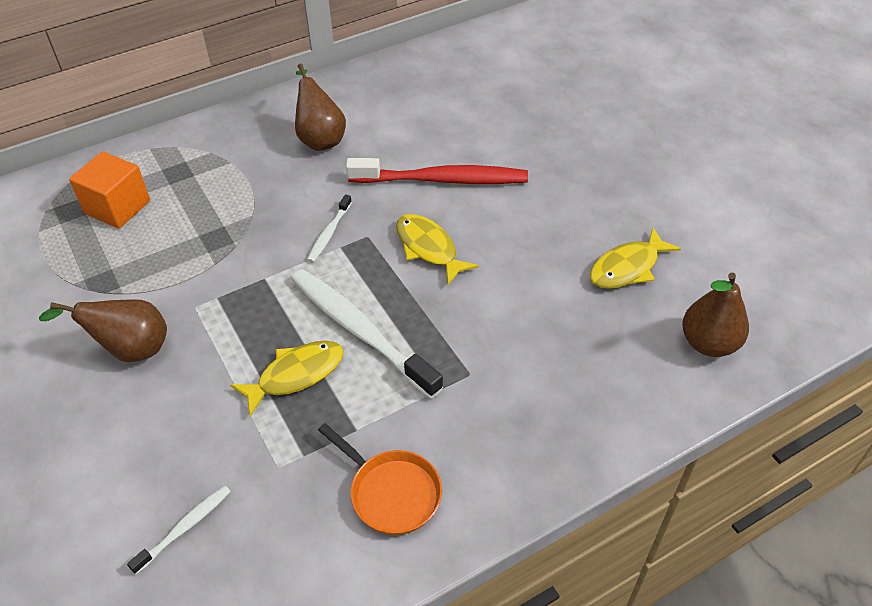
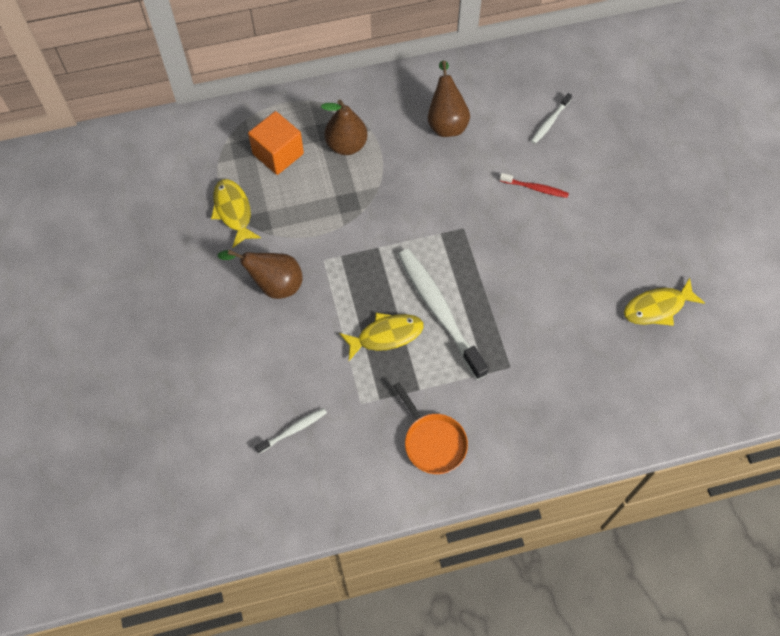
camera: 15 degrees right, 15 degrees up
(329, 233) = (434, 218): white toothbrush -> white toothbrush (550, 122)
(428, 248) = (507, 251): yellow fish -> yellow fish (233, 211)
(442, 180) = (535, 188): red toothbrush -> red toothbrush, size x0.47
(708, 343) = (695, 388): brown pear -> brown pear (346, 145)

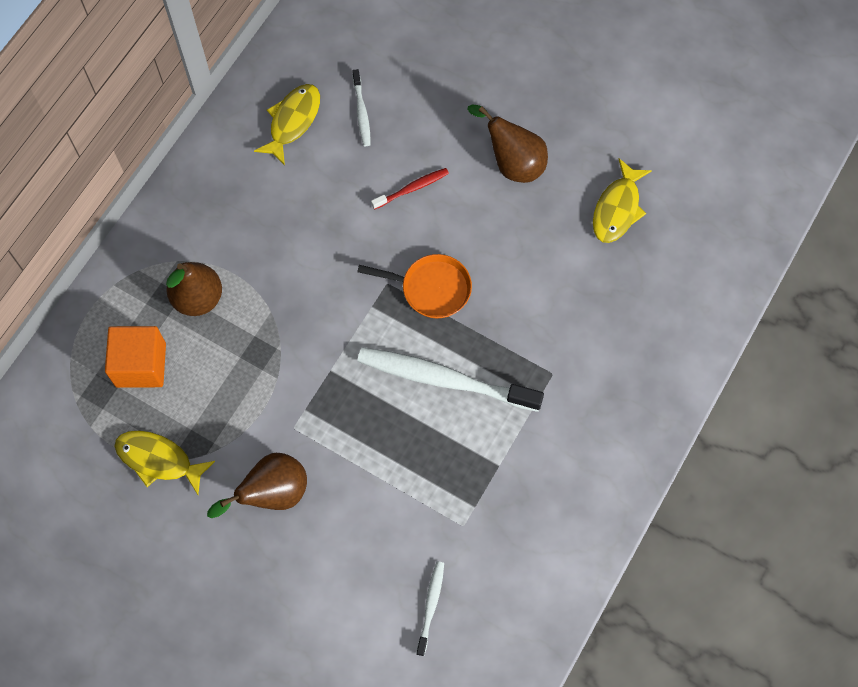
camera: 45 degrees left, 5 degrees up
(386, 335) = (422, 445): yellow fish -> yellow fish (293, 121)
(433, 442) = (556, 500): orange pan -> orange pan (431, 288)
(446, 122) = (268, 193): brown pear -> brown pear (512, 163)

